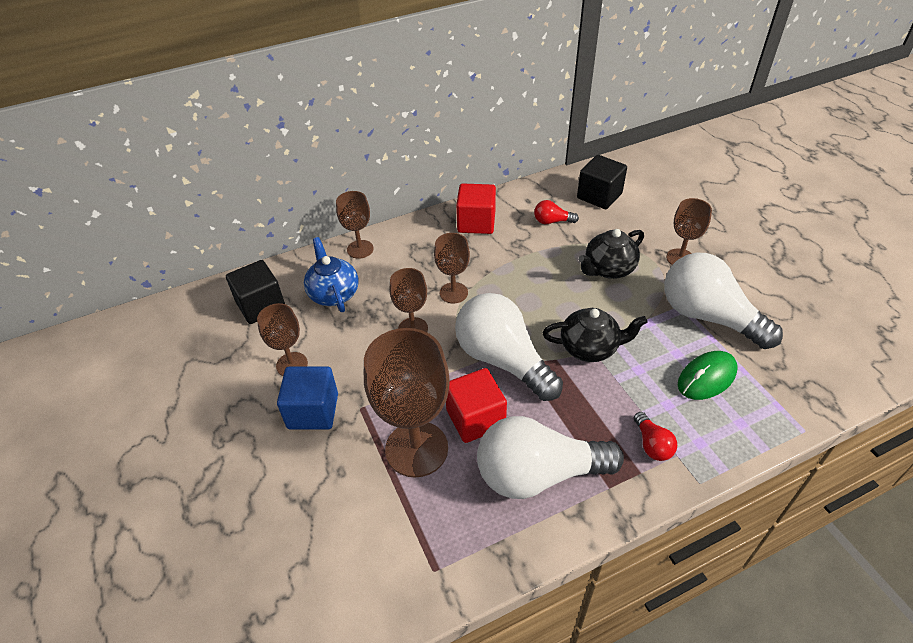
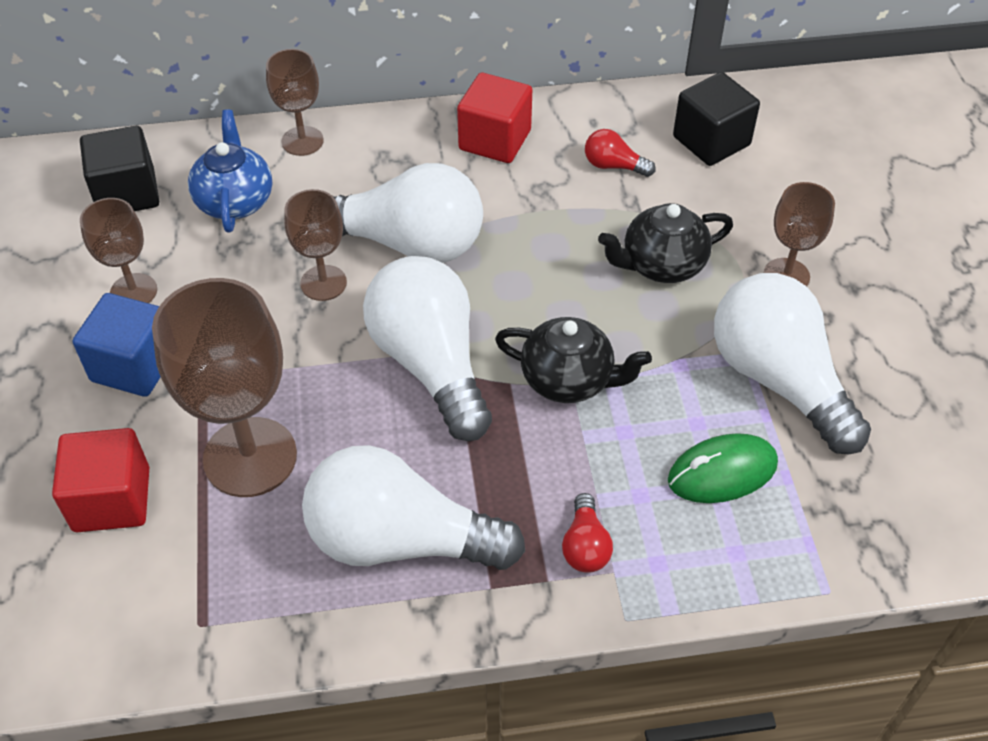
camera: 15 degrees right, 5 degrees up
(453, 293) = (408, 243): brown goblet -> white light bulb
(475, 418) = (351, 437): red cube -> red cube (112, 499)

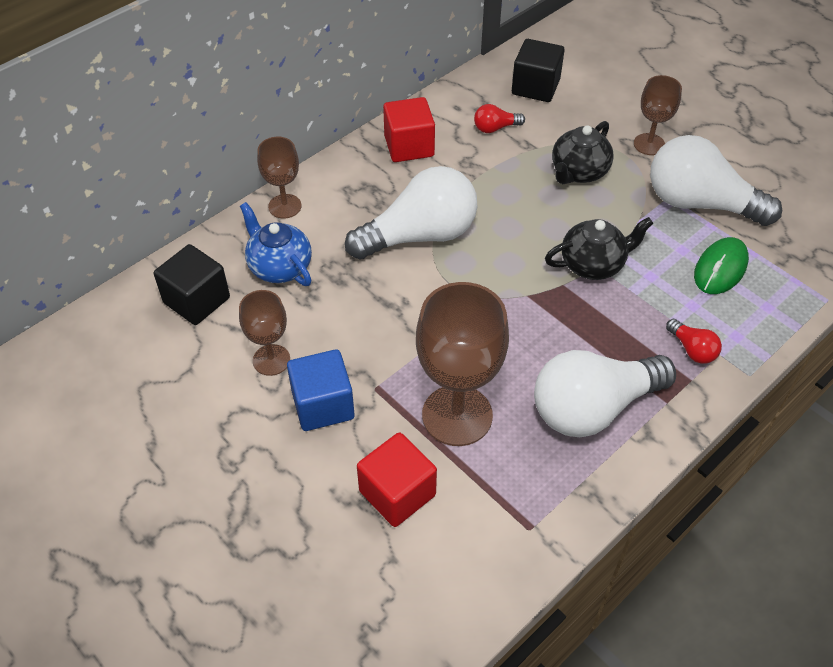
camera: 35 degrees left, 0 degrees up
(323, 283) = (392, 287): brown goblet -> none
(431, 364) = (507, 299): white light bulb -> none

